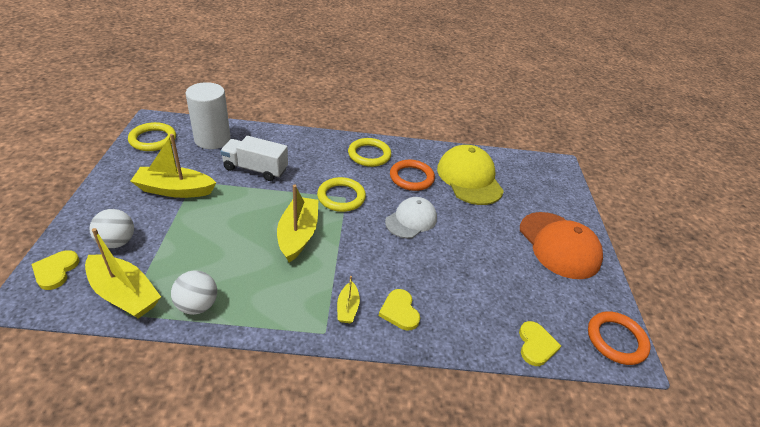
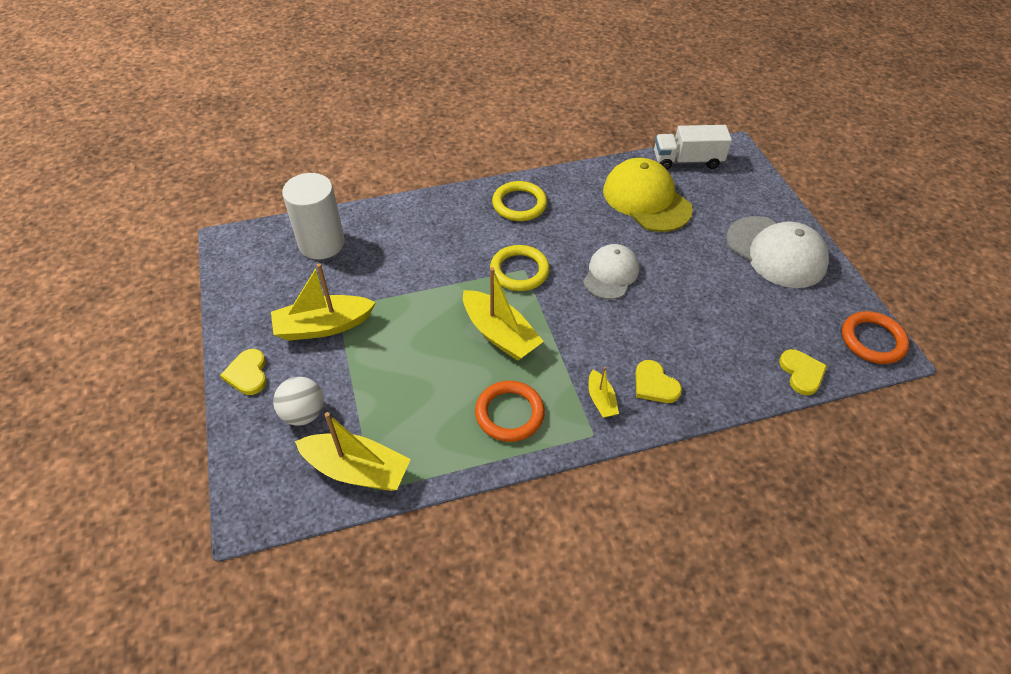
camera: 15 degrees left, 10 degrees up
(56, 271) = (259, 471): yellow heart -> yellow heart (248, 374)
(153, 139) = (248, 267): yellow ring -> none
(197, 305) = (444, 454): white ball -> none
(255, 169) = (400, 267): white truck -> white truck (687, 161)
(298, 235) = (500, 334): yellow boat -> yellow boat turned 150 degrees clockwise
(411, 178) = (583, 219): orange ring -> orange ring (509, 413)
(559, 245) = (776, 252): orange cap -> white cap

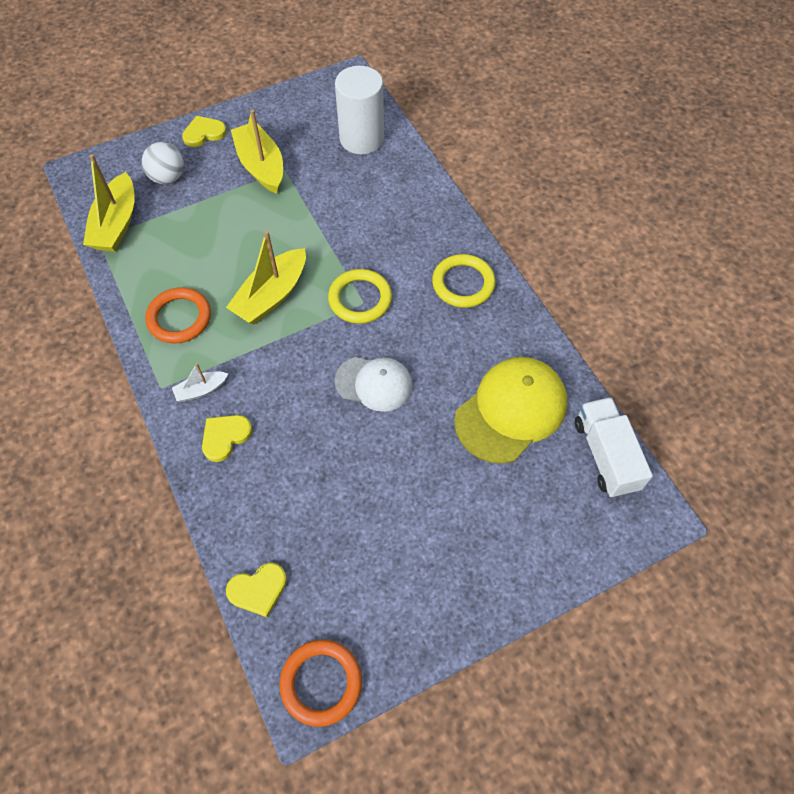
camera: 80 degrees right, 10 degrees up
(601, 400) = (201, 390): yellow boat -> white boat
(776, 252) = (454, 568): white cap -> none

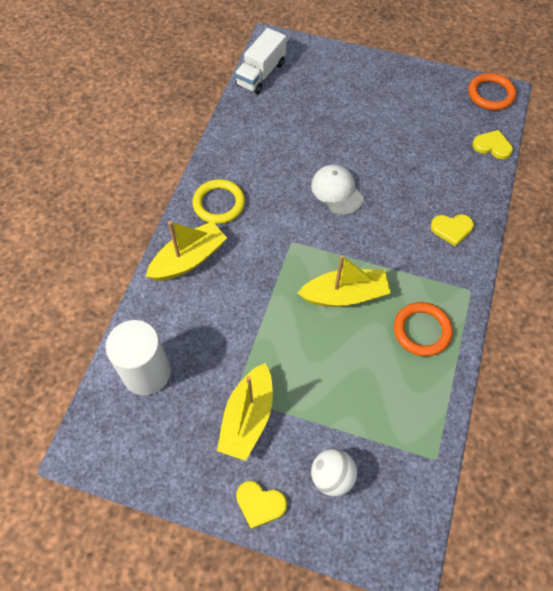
camera: 135 degrees left, 0 degrees up
(116, 224) = (411, 462): yellow boat -> yellow boat (189, 259)
(201, 390) = (445, 268): white boat -> none
(360, 299) = (291, 245): yellow ring -> none
(511, 411) = (280, 123): yellow cap -> none

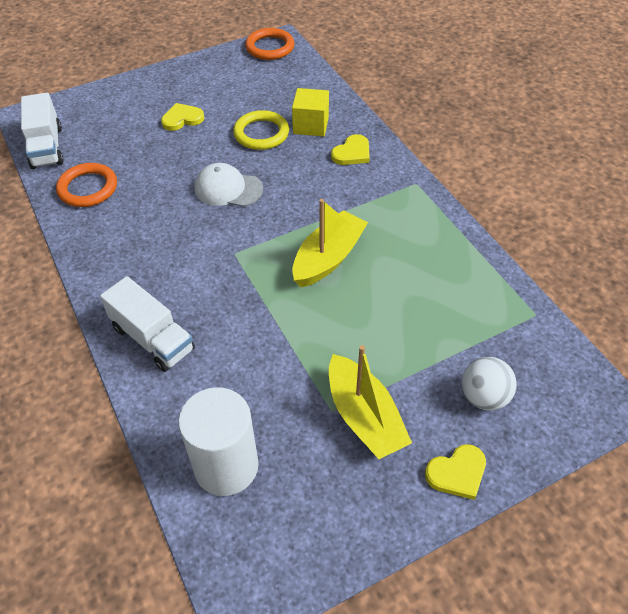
camera: 45 degrees left, 10 degrees down
(189, 259) = (153, 338): yellow boat -> white truck
(219, 204) = (128, 273): yellow ring -> yellow ring (261, 133)
(422, 330) = (417, 237): orange ring -> orange ring (88, 188)
(447, 184) = (311, 125): none -> yellow cube
(492, 146) = (313, 80): yellow heart -> yellow heart (182, 119)

